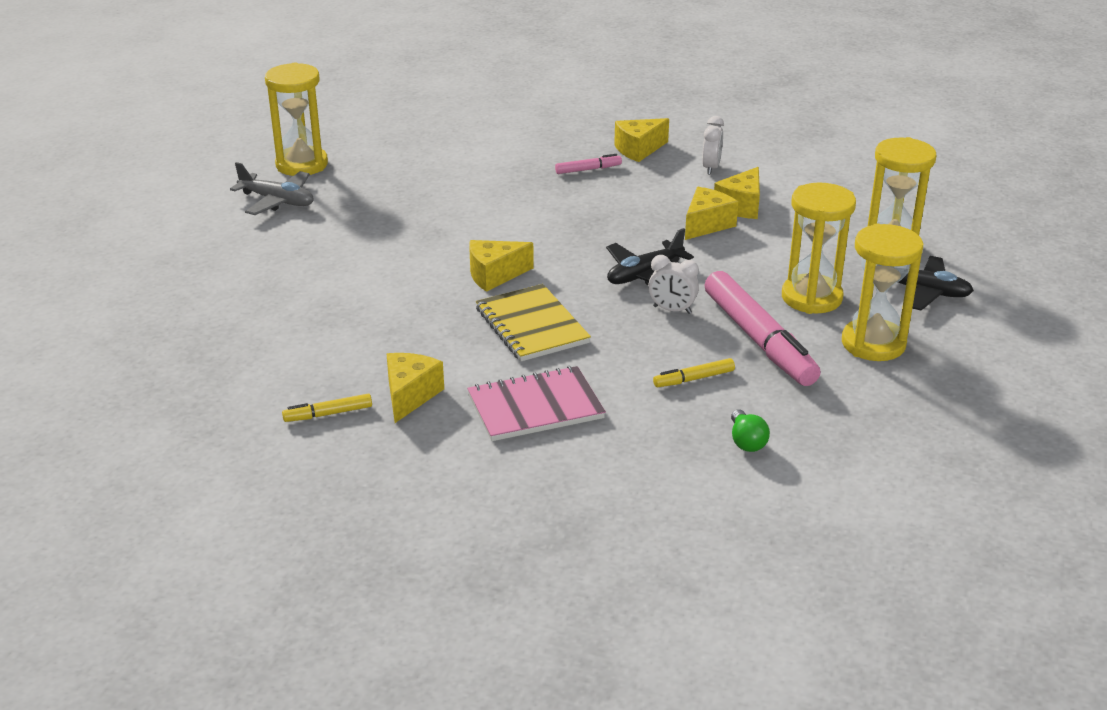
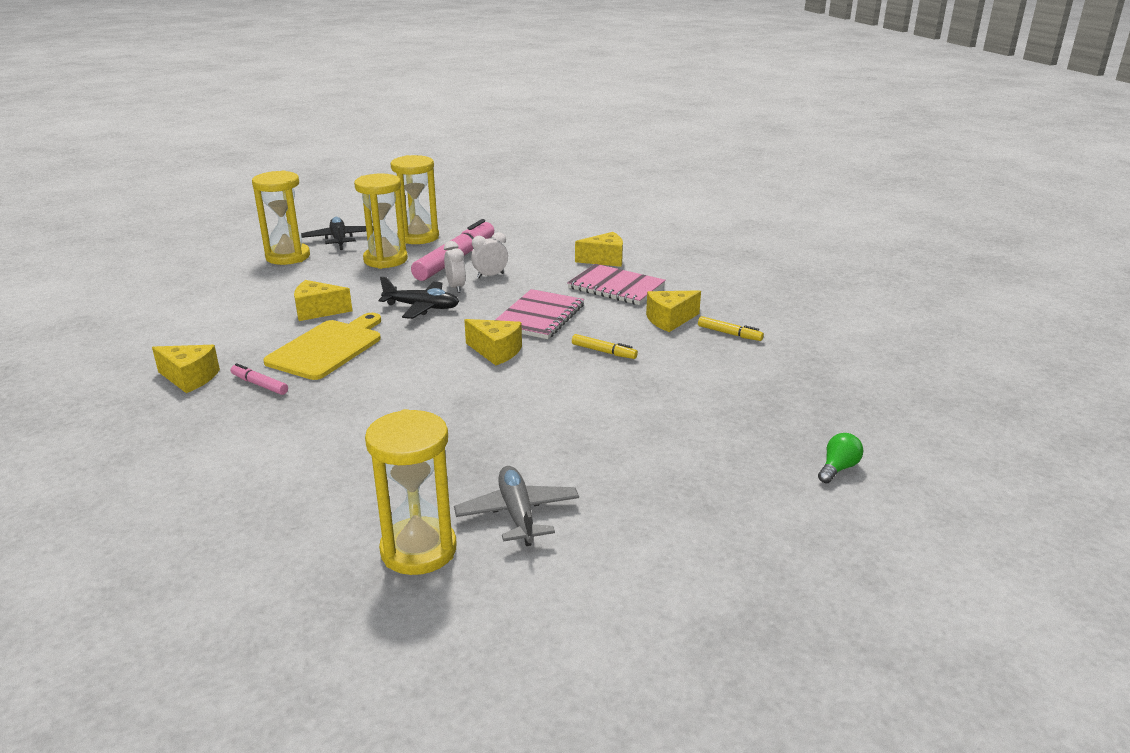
camera: 130 degrees left, 5 degrees down
(531, 326) = (539, 317): yellow notebook -> pink notebook
(617, 209) = (328, 348): none -> yellow cutting board
(694, 379) = (522, 262): yellow marker -> yellow marker (604, 352)
(711, 168) = (204, 338): white clock -> white clock (490, 275)
(741, 206) = (271, 309): yellow cheese -> yellow cheese (604, 260)
(746, 441) = (556, 239): green light bulb -> green light bulb (838, 468)

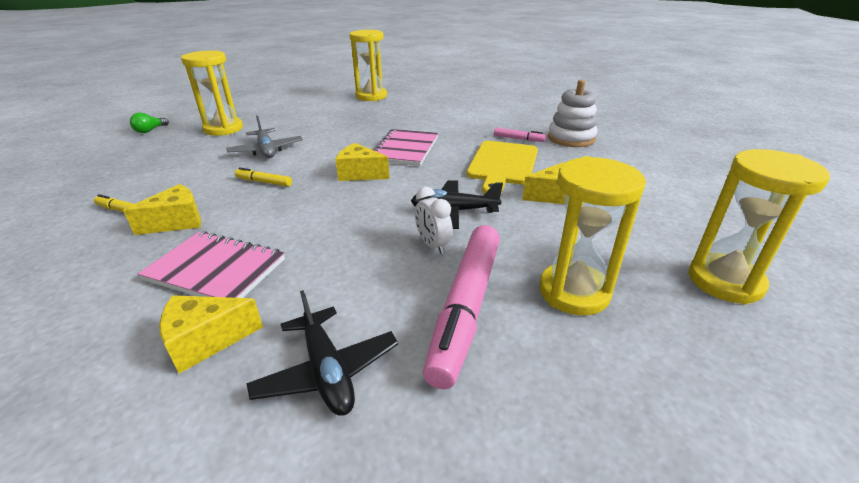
camera: 170 degrees right, 5 degrees up
(190, 378) = (571, 138): yellow cheese -> white stacking toy
(339, 239) = (721, 346): black plane -> black plane (327, 371)
(418, 237) = (585, 379): yellow hourglass -> yellow hourglass (223, 129)
(490, 275) = (396, 273): white clock -> none
(517, 514) = (331, 106): grey plane -> grey plane (266, 150)
(539, 317) = (323, 212): pink notebook -> pink notebook (405, 149)

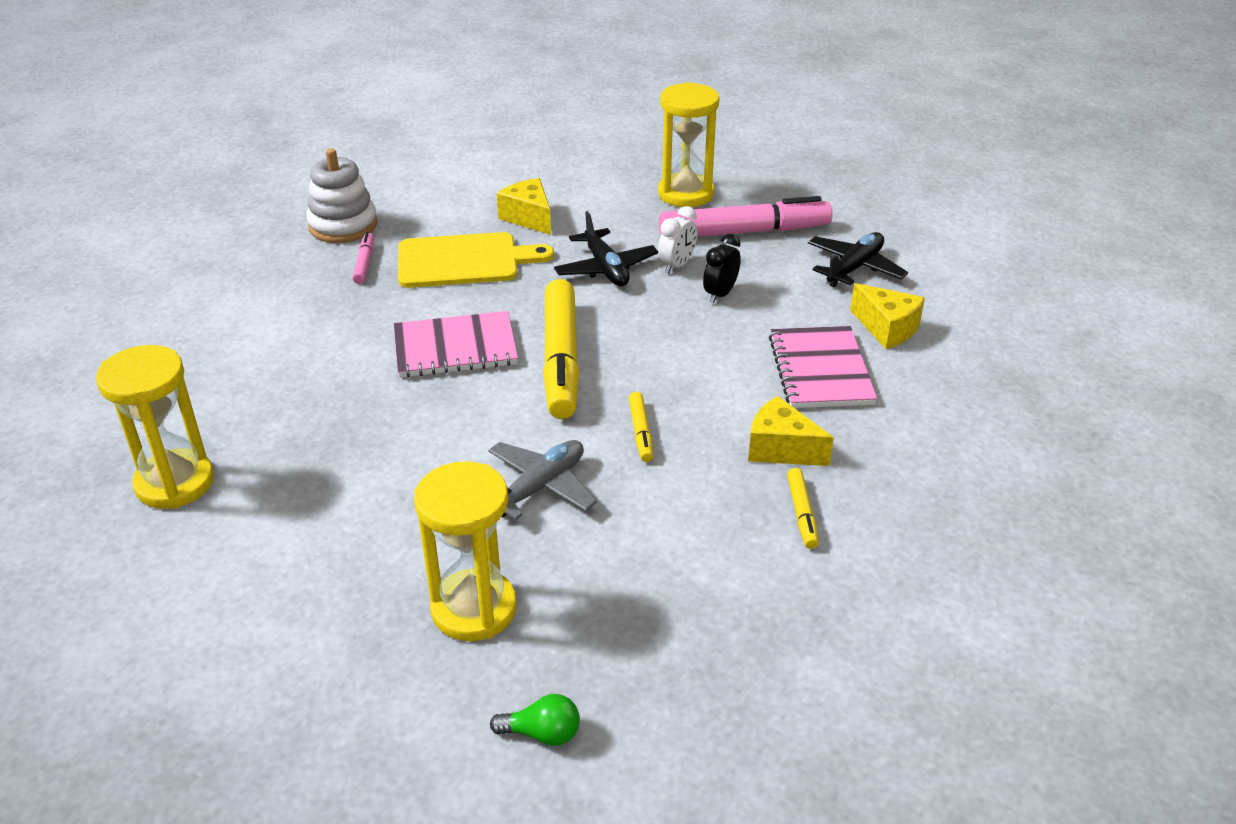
camera: 115 degrees left, 5 degrees up
(360, 174) = (561, 359): yellow cheese -> yellow marker
(369, 254) = (720, 294): none -> black clock
(725, 281) = (620, 142): yellow hourglass -> none

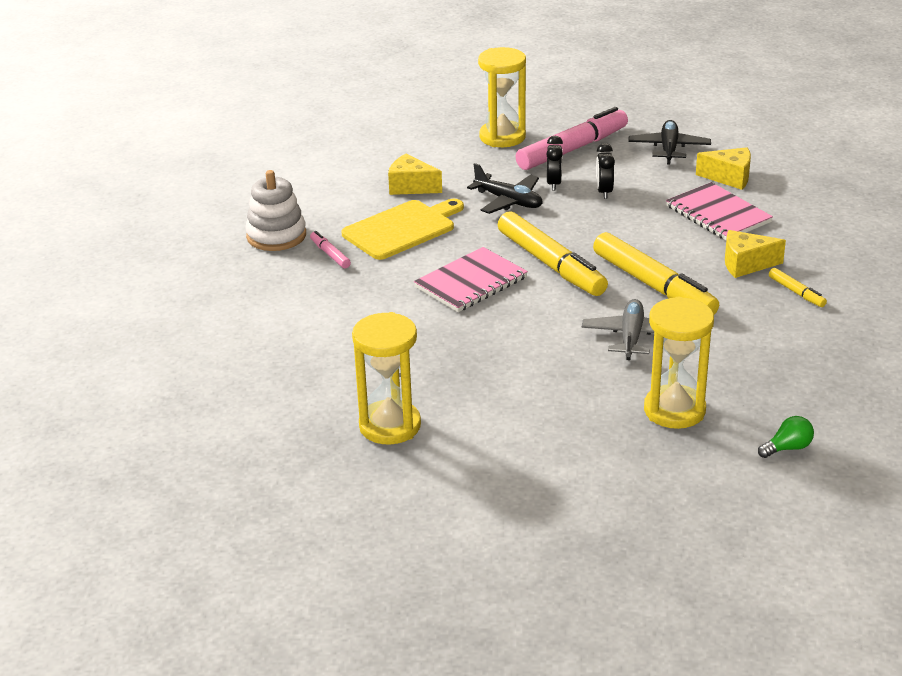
camera: 30 degrees left, 5 degrees down
(641, 432) = (653, 286): yellow marker -> yellow marker, size x2.26
(677, 265) = (554, 184): white clock -> black clock

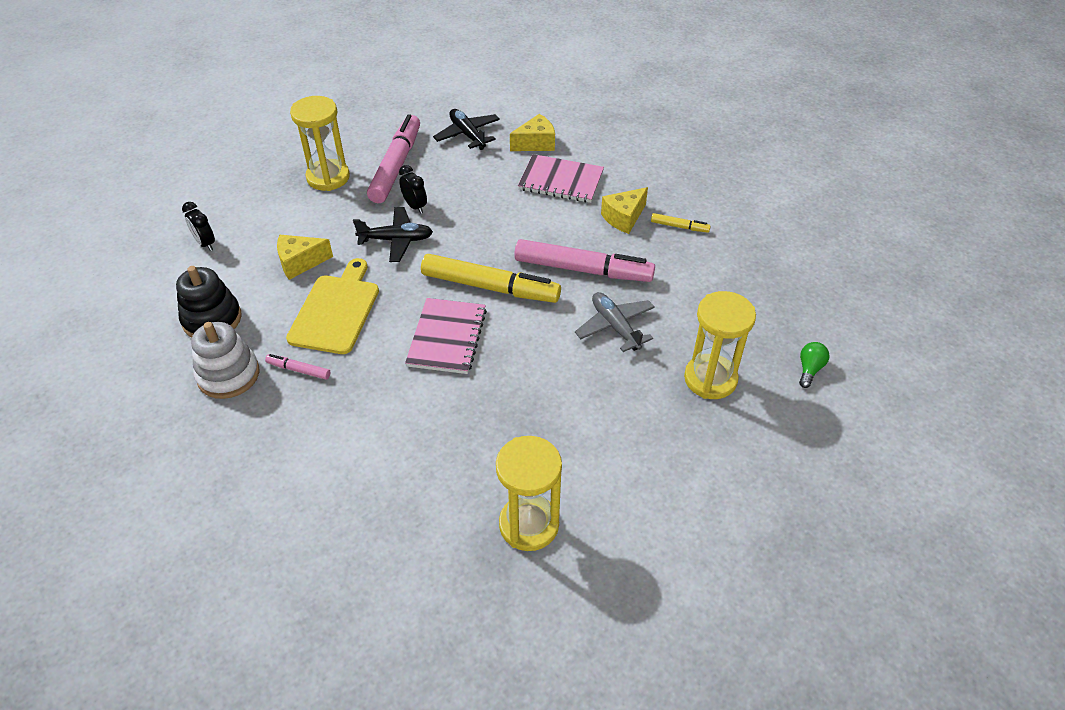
camera: 40 degrees left, 15 degrees up
(303, 197) = (212, 319): none -> black stacking toy
(604, 192) = (460, 197): black clock -> black clock (205, 243)
(653, 286) = (583, 269): yellow marker -> pink marker

